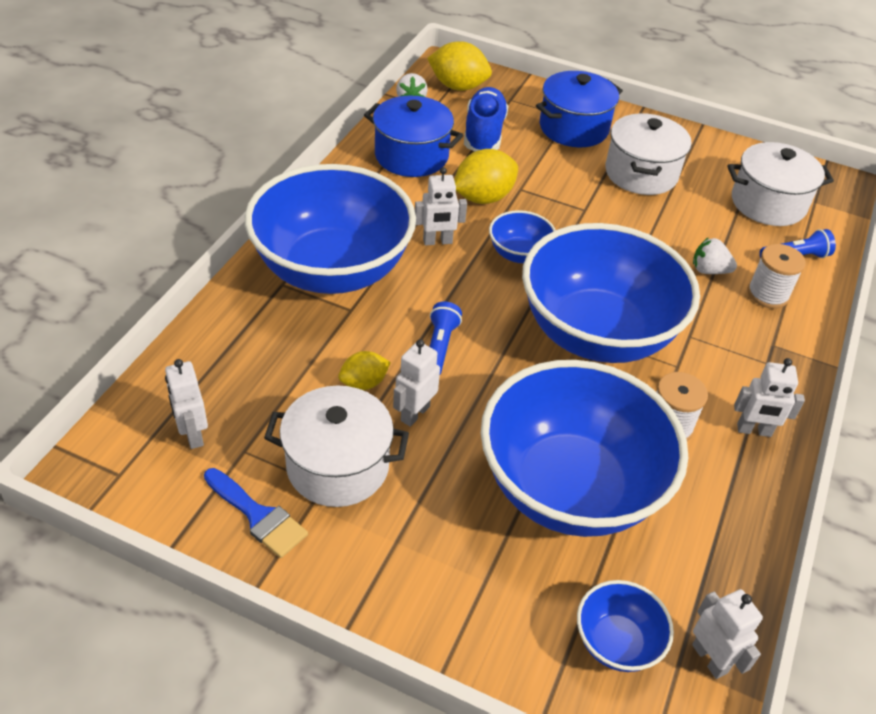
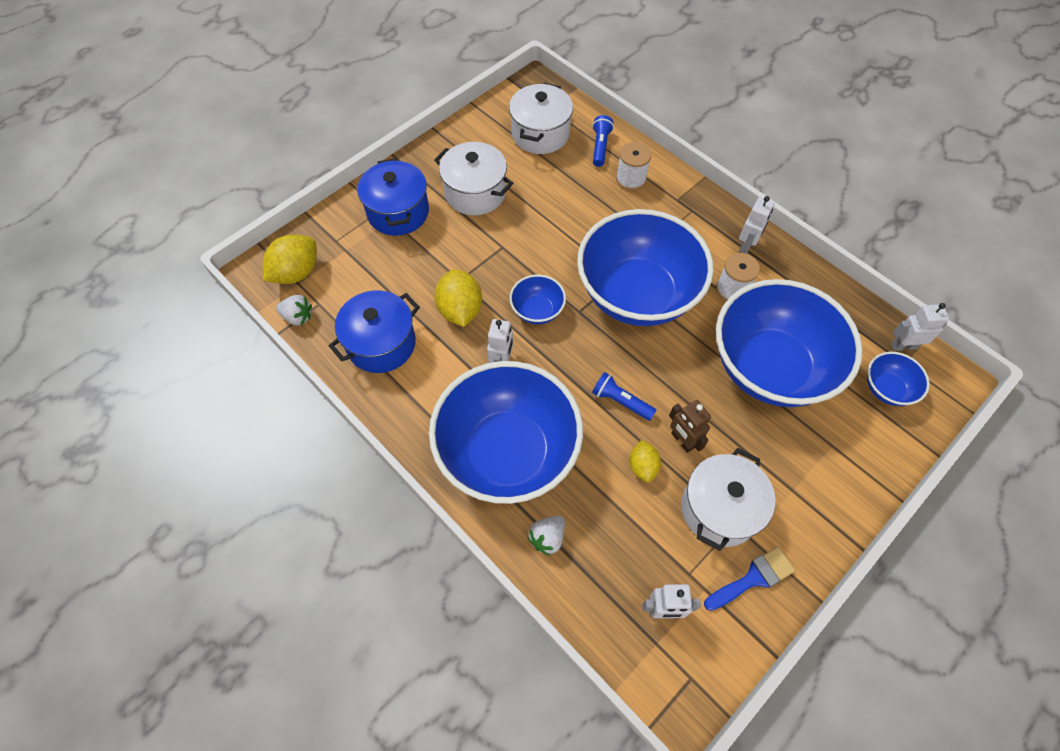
camera: 65 degrees left, 15 degrees up
(414, 413) = (682, 440): white robot -> brown robot
(484, 133) = (375, 278): blue shoe -> none
(709, 270) = (596, 201): white strawberry -> white strawberry (547, 538)

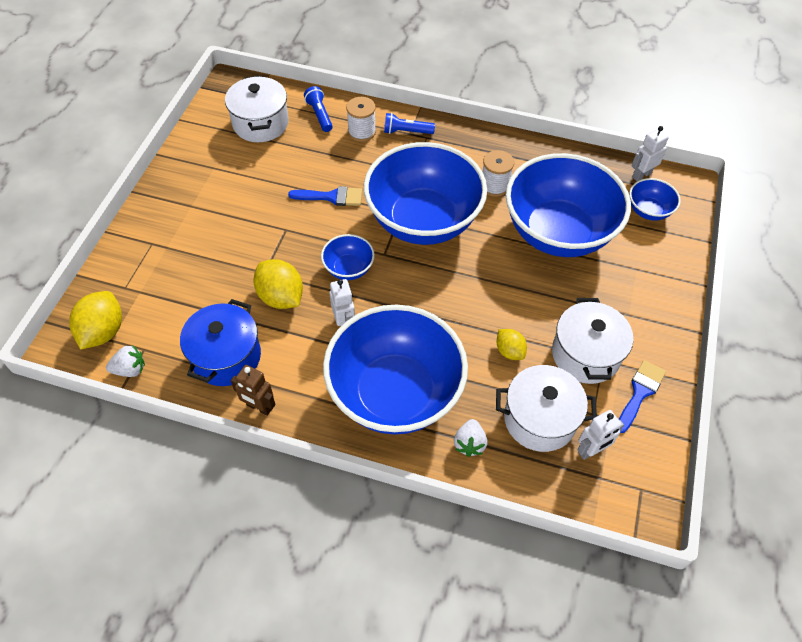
camera: 30 degrees left, 5 degrees down
(398, 212) = (170, 239): blue pot -> none
(475, 193) = (232, 194): white pot -> white pot (539, 419)
(563, 233) = (331, 197): none -> blue brush
(621, 401) = (462, 309): blue flashlight -> blue flashlight (406, 132)
(682, 440) = (527, 317): brown robot -> brown robot (259, 407)
(746, 245) = (485, 147): white robot -> none

